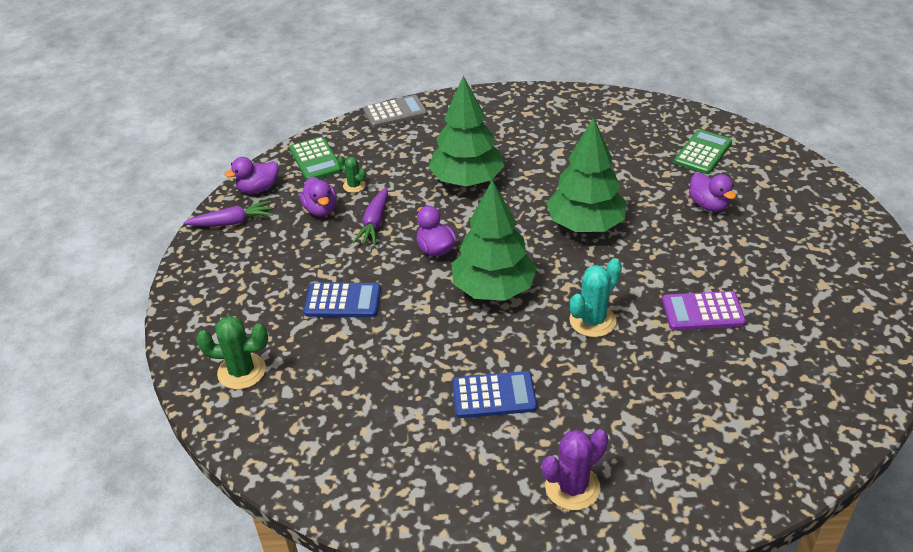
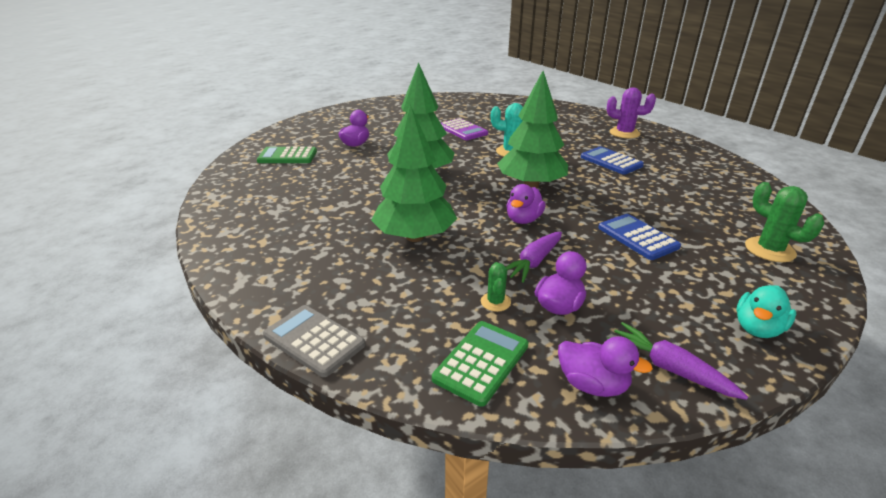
camera: 125 degrees left, 10 degrees down
(205, 283) = (757, 328): none -> turquoise duck
(374, 223) = (533, 262): purple carrot -> purple carrot turned 150 degrees clockwise

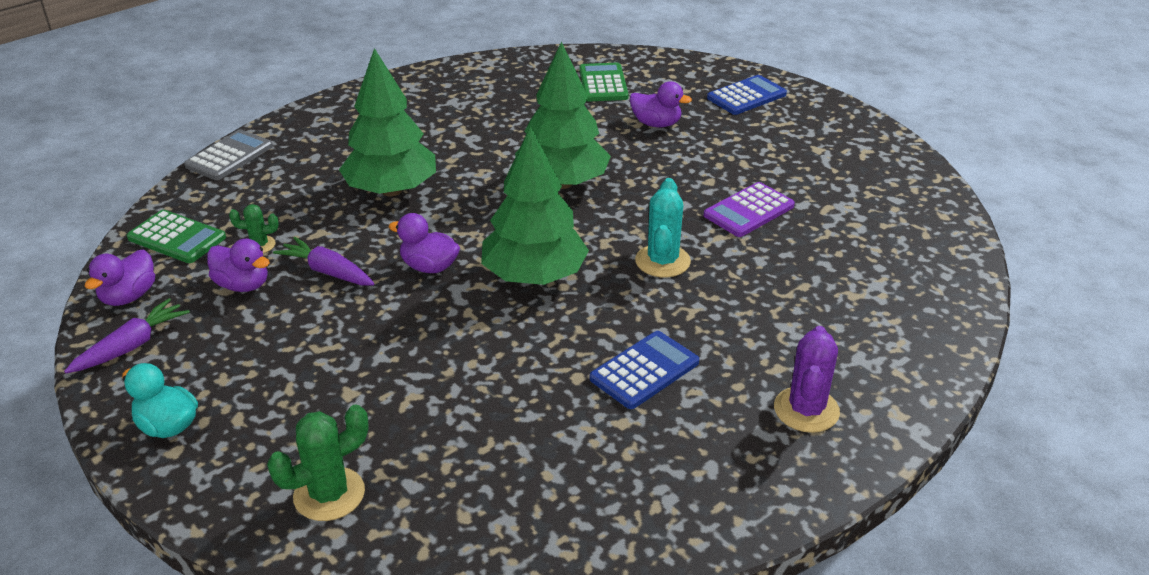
camera: 85 degrees right, 5 degrees up
(637, 237) = (376, 363): blue calculator -> blue calculator (746, 96)

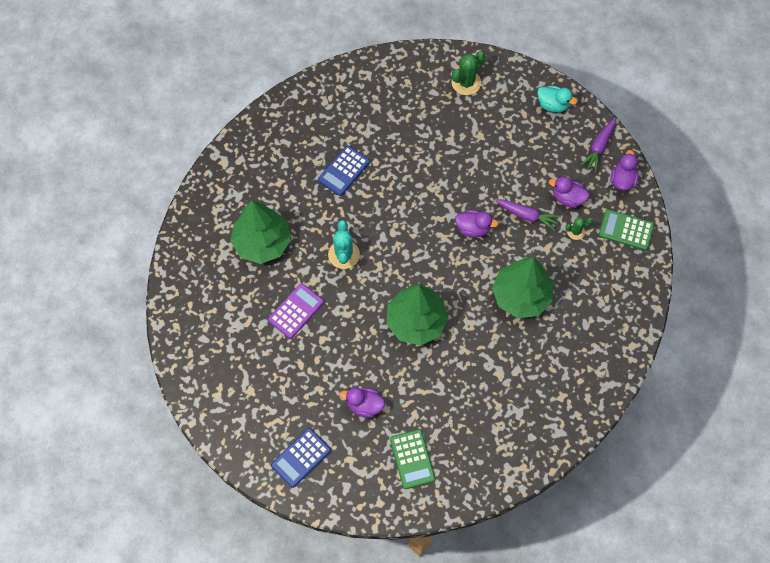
camera: 170 degrees right, 30 degrees up
(229, 156) = (641, 315): grey calculator -> none
(534, 276) = (413, 230): green tree -> green tree (262, 242)
(806, 410) = (266, 159): purple cactus -> none

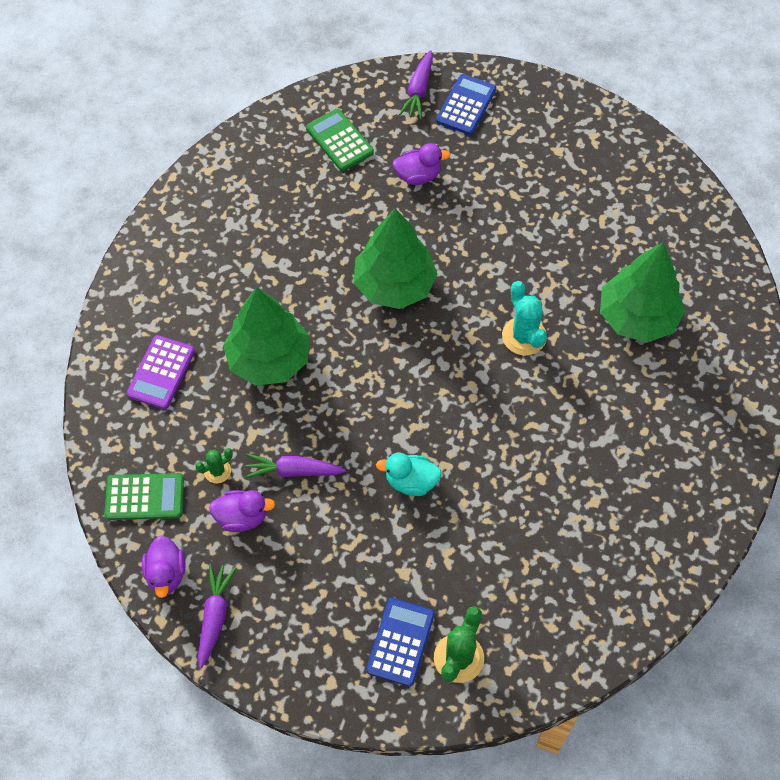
camera: 160 degrees right, 5 degrees down
(296, 311) = (550, 250): purple calculator -> purple calculator (161, 372)
(332, 486) = (418, 90): none -> purple carrot
(344, 171) = (579, 449): blue calculator -> blue calculator (400, 642)
(473, 228) = (364, 427): purple duck -> none
(553, 105) = (307, 666): turquoise duck -> turquoise duck (411, 481)

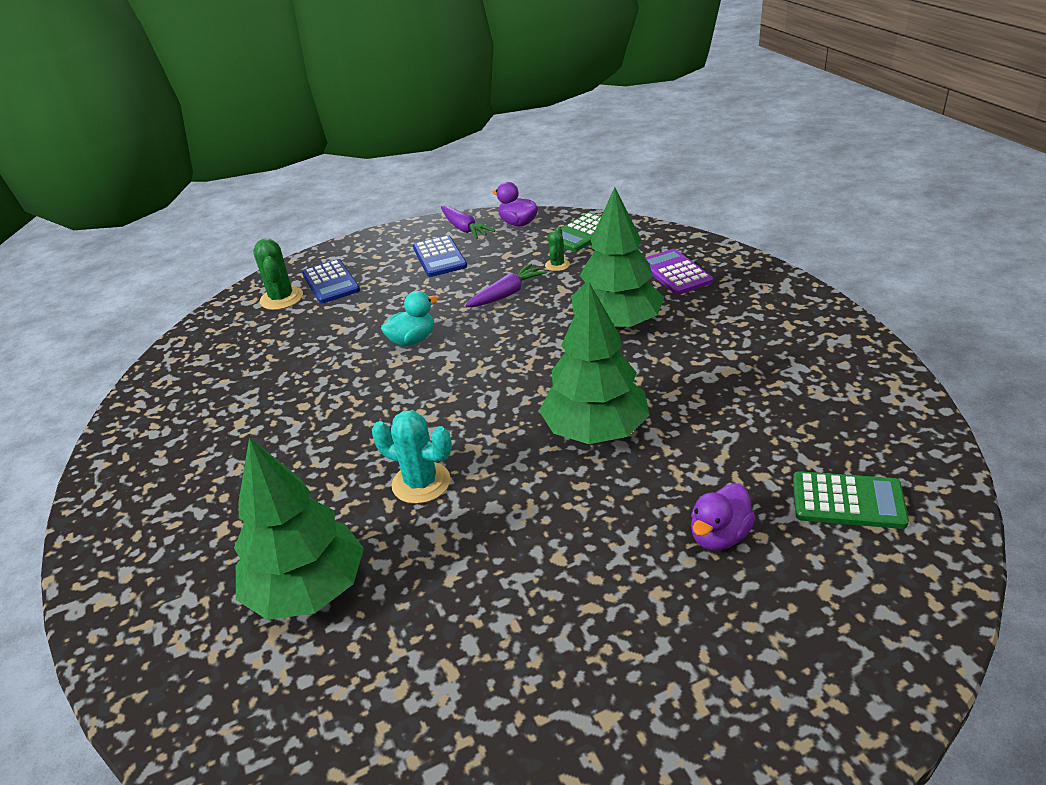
camera: 140 degrees right, 25 degrees down
(242, 517) = (508, 261): purple duck -> none
(418, 90) = (879, 635): purple carrot -> none
(466, 105) = (800, 671): blue calculator -> blue calculator (439, 257)

